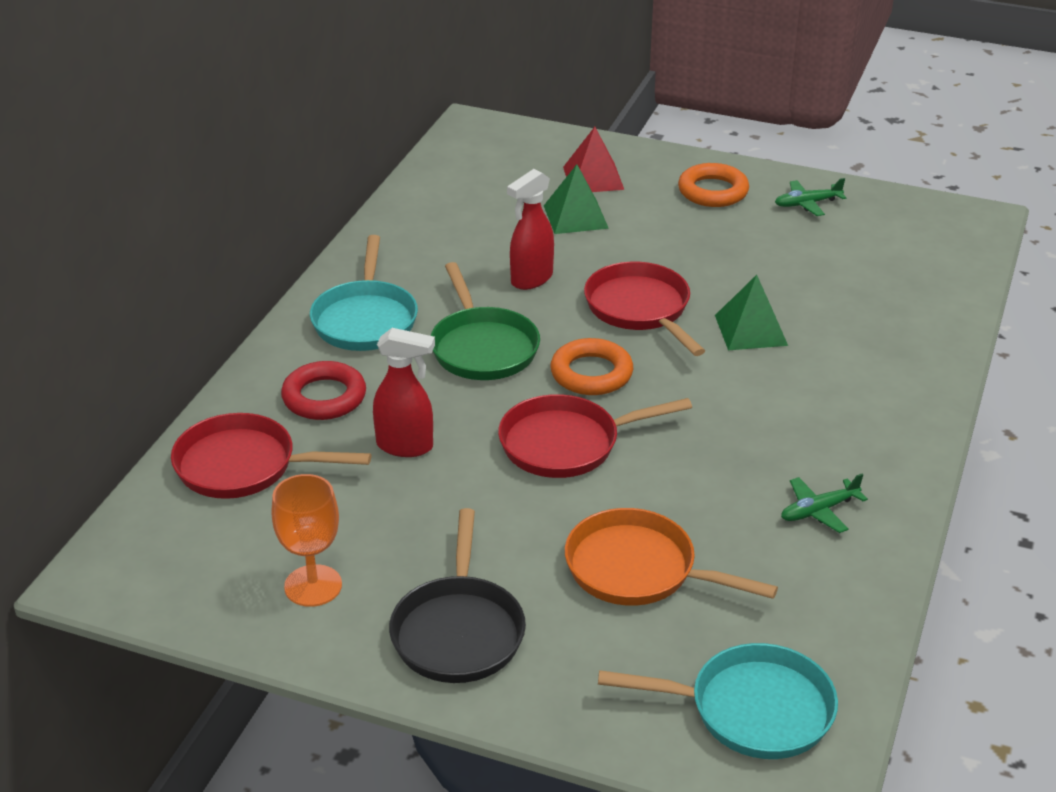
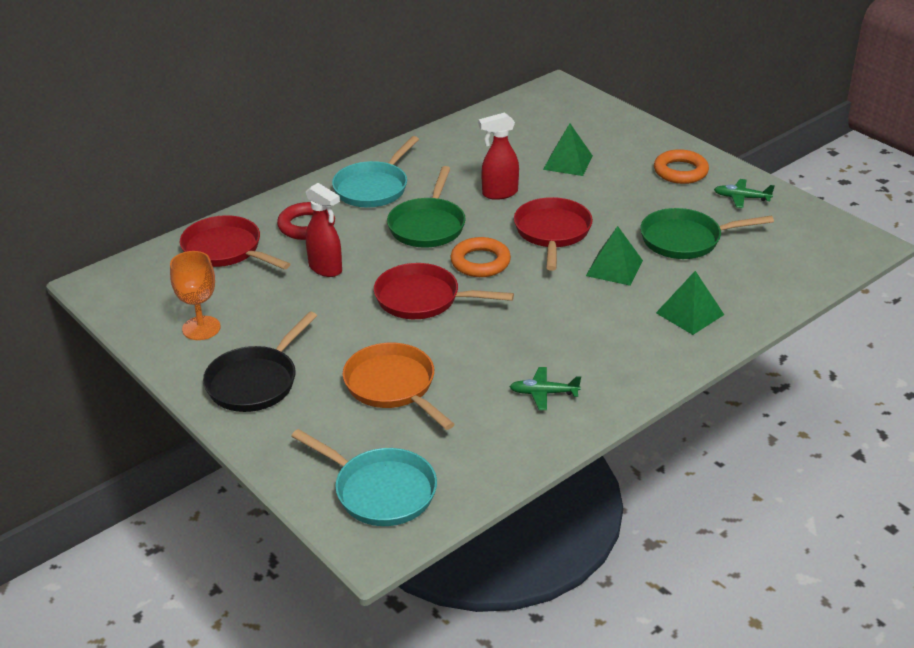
camera: 30 degrees right, 0 degrees up
(593, 178) = (604, 141): red pyramid -> none
(795, 271) = (685, 240): none -> green pan
(882, 357) = (689, 313): none -> green pyramid

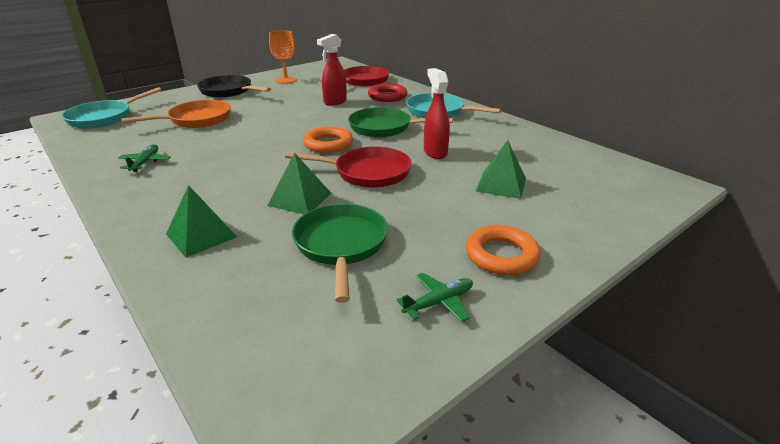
camera: 90 degrees right, 5 degrees down
(423, 299) = (287, 127): red pan -> none
(741, 198) = (439, 302): green plane -> green plane turned 45 degrees clockwise

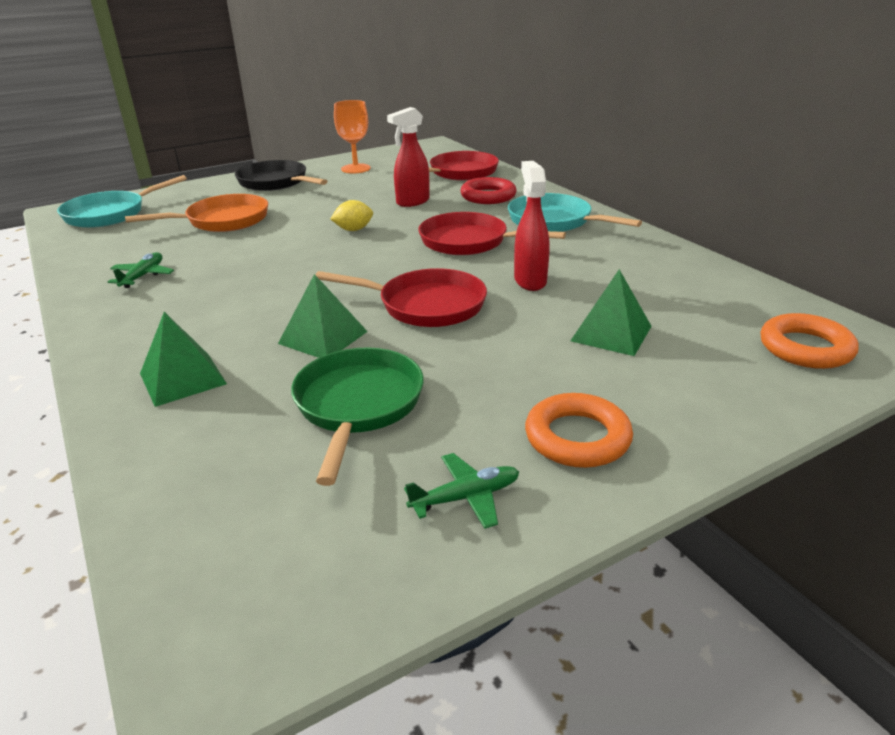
camera: 10 degrees right, 0 degrees up
(298, 123) = (353, 230): none -> yellow lemon
(328, 144) = (384, 262): orange ring -> orange ring (805, 348)
(384, 128) = (469, 242): green pan -> red pan

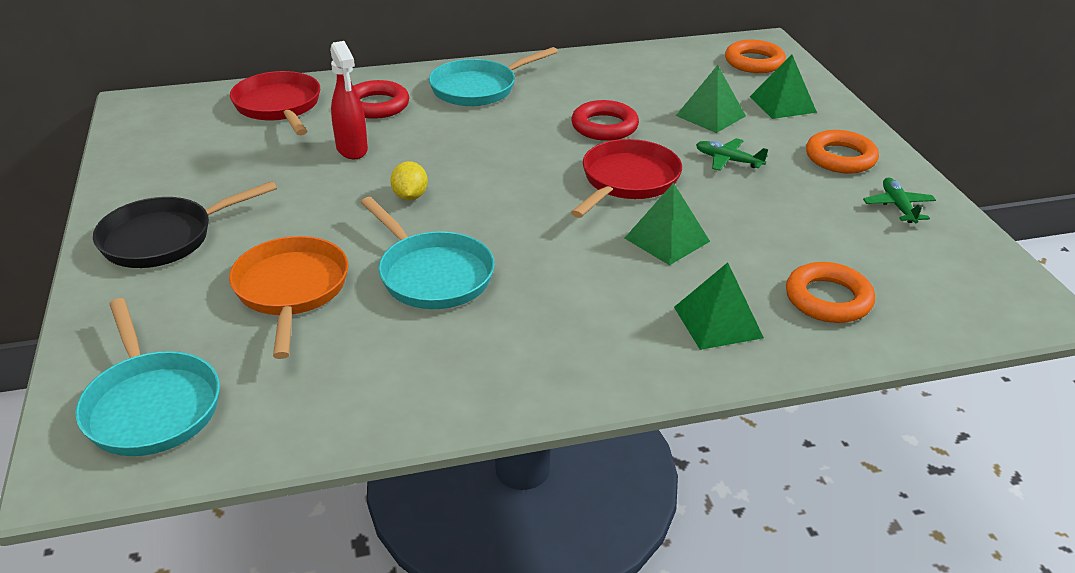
camera: 75 degrees left, 5 degrees up
(143, 276) = (448, 357): green plane -> green plane (728, 160)
(225, 444) = (828, 299): none -> orange ring
(247, 254) = (432, 274): none -> turquoise pan
(355, 168) = (176, 170): orange goblet -> none
(358, 405) = (785, 233): green pan -> none
(469, 242) = (497, 137): red pan -> none
(530, 281) = (604, 126): red spray bottle -> red ring
(697, 380) = (782, 104): none -> green pyramid

